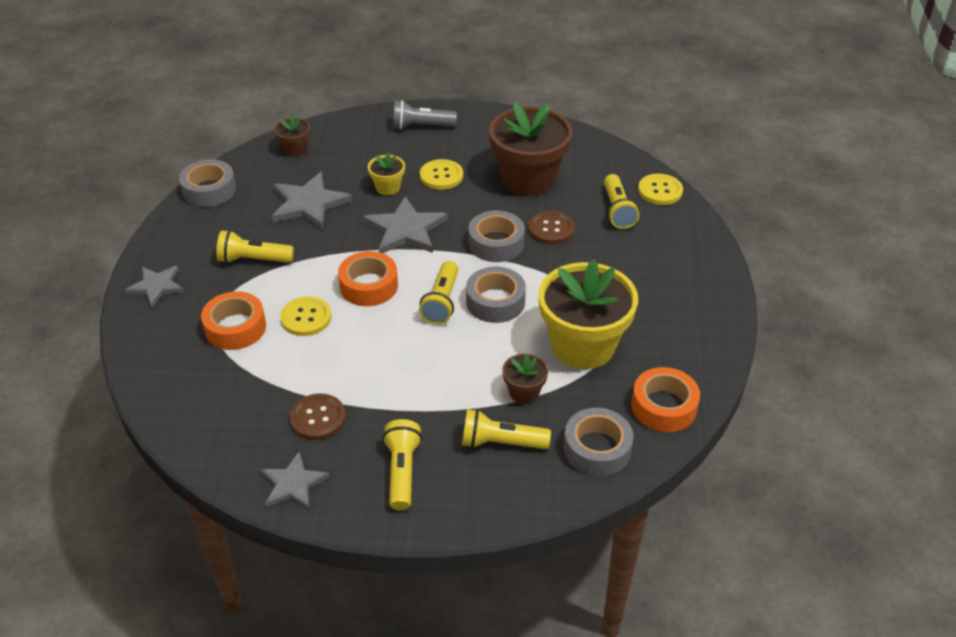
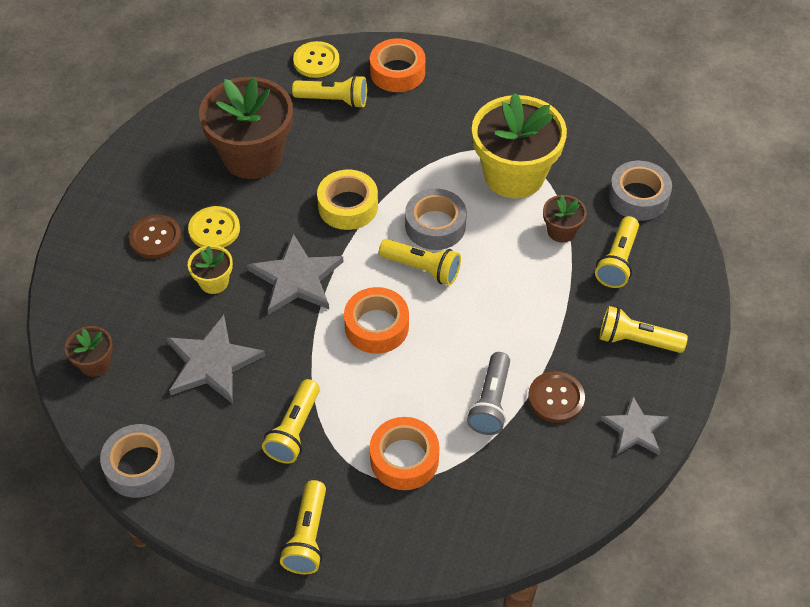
camera: 75 degrees left, 10 degrees up
(156, 286) = (307, 536): grey star -> yellow flashlight
(306, 318) = (409, 390): yellow button -> none
(421, 126) = (109, 229): grey flashlight -> grey flashlight (491, 402)
(496, 243) = (348, 206): grey tape -> yellow tape
(551, 229) = (342, 157): brown button -> brown button (155, 238)
(664, 406) = (601, 141): orange tape -> orange tape (397, 72)

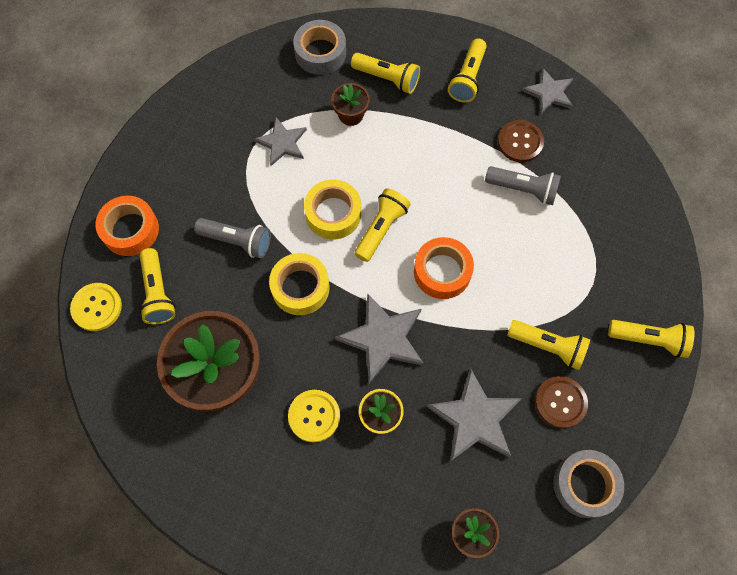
camera: 85 degrees left, 15 degrees up
(155, 238) = (319, 477): brown button -> brown button (560, 402)
(334, 100) = (158, 293): yellow flashlight -> yellow flashlight turned 150 degrees clockwise
(394, 151) = (237, 241): none -> grey flashlight
(404, 459) = (576, 260): orange tape -> none
(435, 225) = (333, 213): grey tape -> yellow tape
(514, 175) = (282, 143): yellow flower pot -> grey star

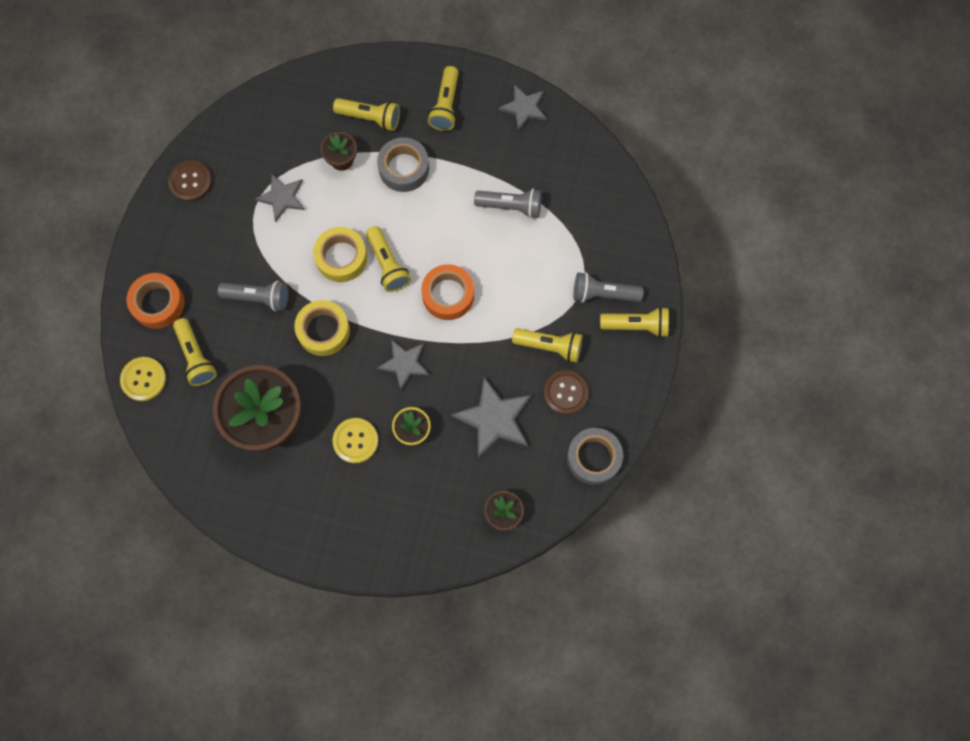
camera: 10 degrees left, 5 degrees up
(320, 53) = (302, 102): grey tape -> grey tape (404, 168)
(381, 229) = (387, 265): yellow flashlight -> yellow flashlight turned 135 degrees clockwise
(383, 339) = (404, 364): grey star -> grey star, size x0.65
(520, 142) = (503, 161): brown button -> brown button (190, 182)
(614, 298) = (603, 294): none -> grey flashlight

